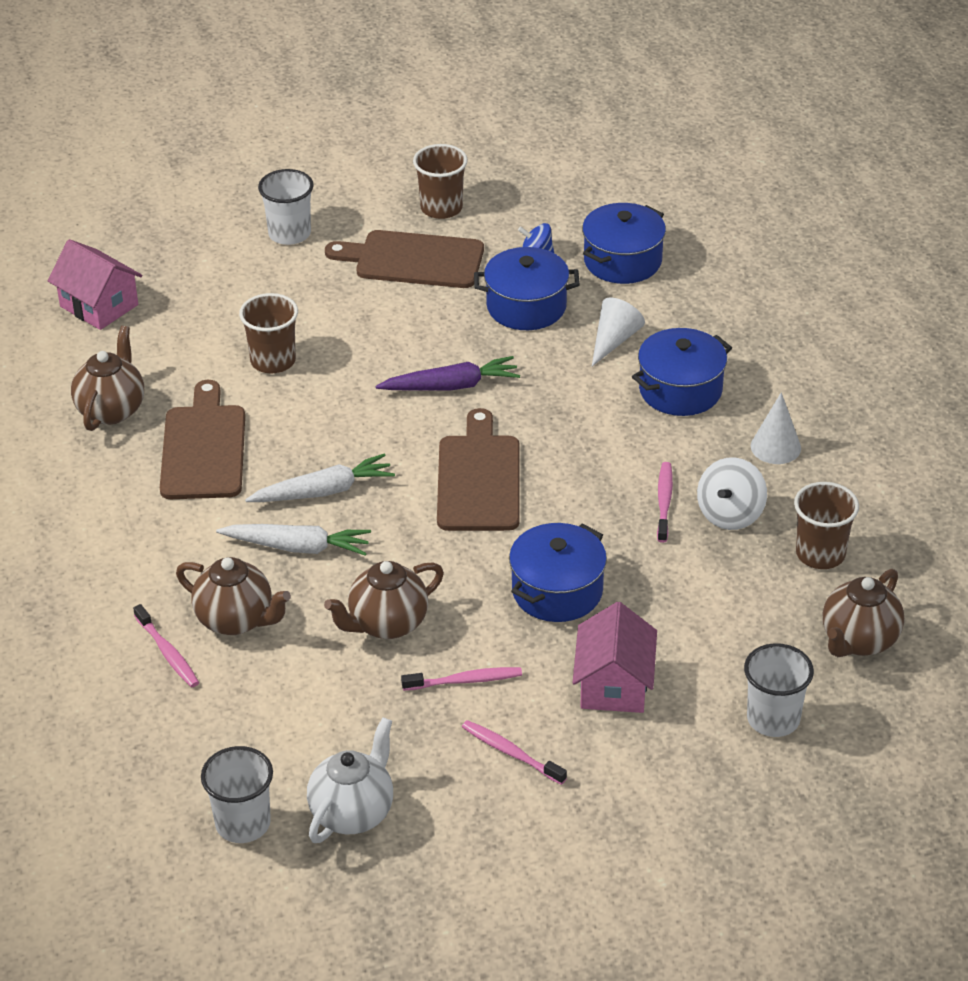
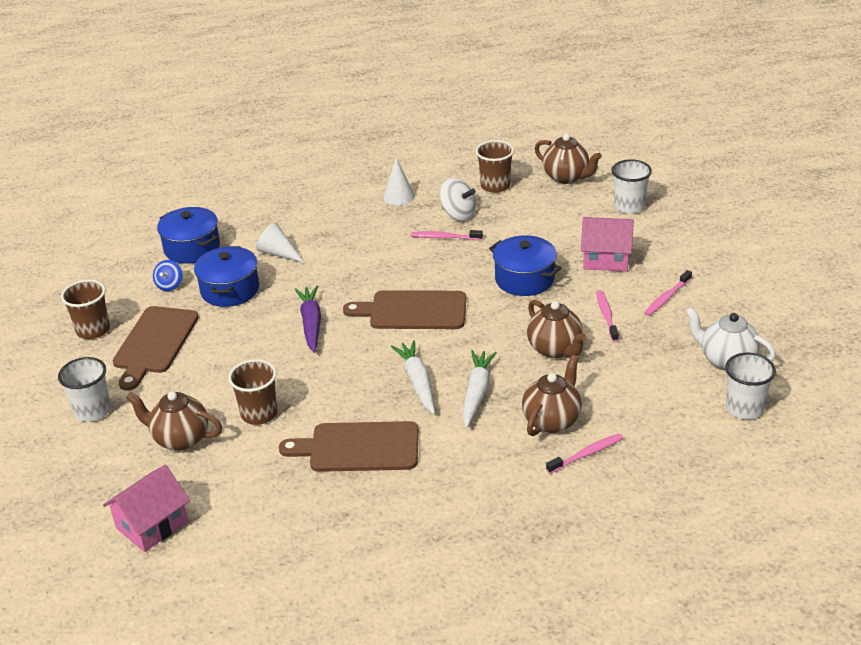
camera: 85 degrees left, 5 degrees down
(111, 410) = (300, 506): brown teapot -> brown teapot (180, 439)
(680, 390) = (337, 229): blue pot -> none

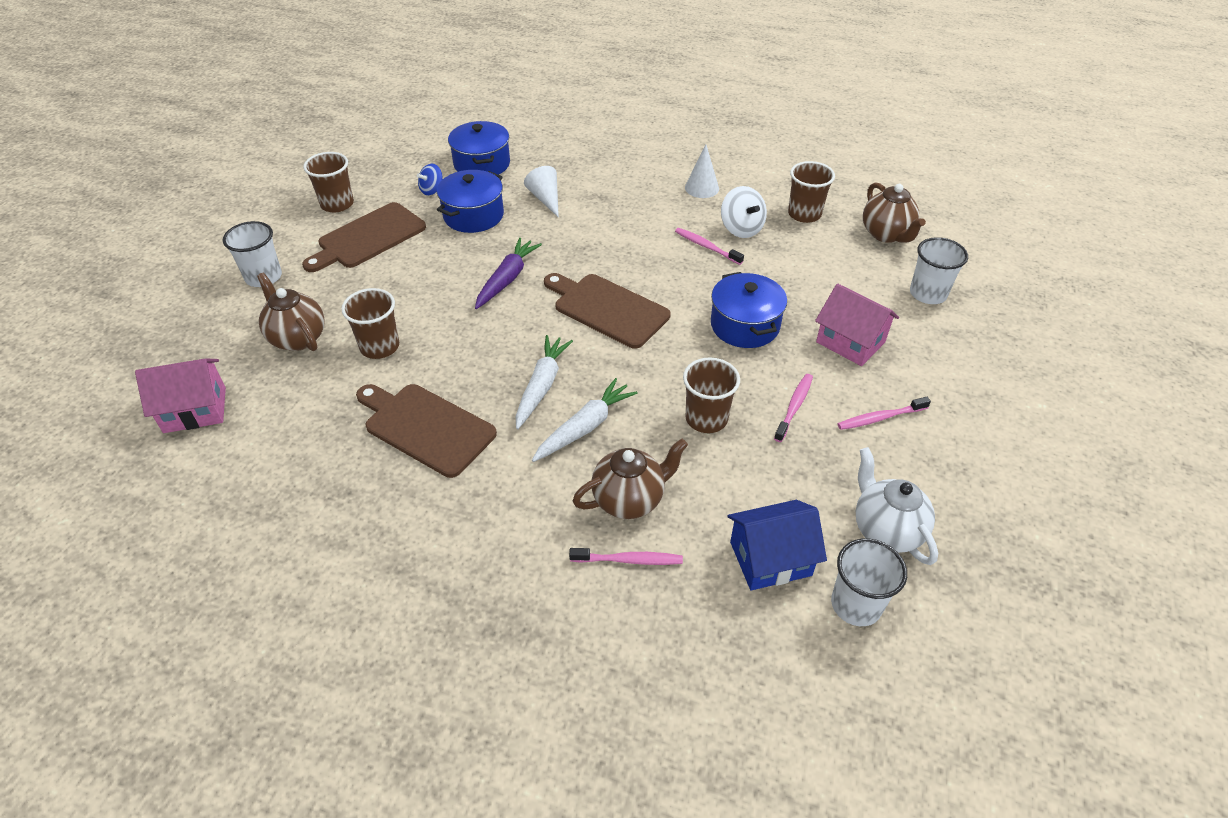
camera: 30 degrees right, 10 degrees up
(555, 349) = (706, 418): brown teapot -> brown cup
(673, 409) = (770, 558): none -> blue house

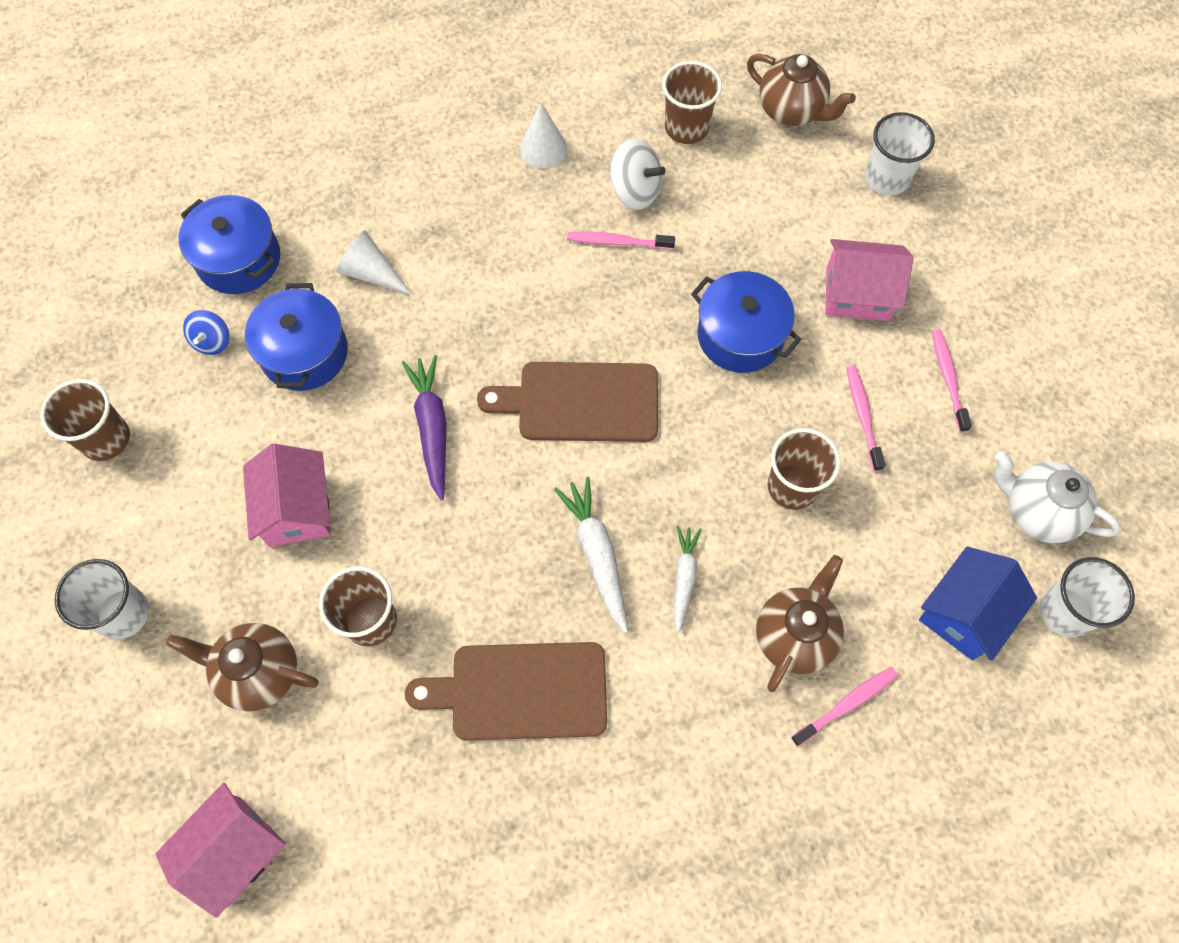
camera: 35 degrees left, 20 degrees up
(368, 237) = (201, 468): brown cutting board -> none
(396, 278) = (296, 509): none -> pink house
(585, 427) = (684, 578): white carrot -> white carrot, size x0.66
(880, 418) = (948, 378): pink toothbrush -> pink toothbrush turned 135 degrees clockwise

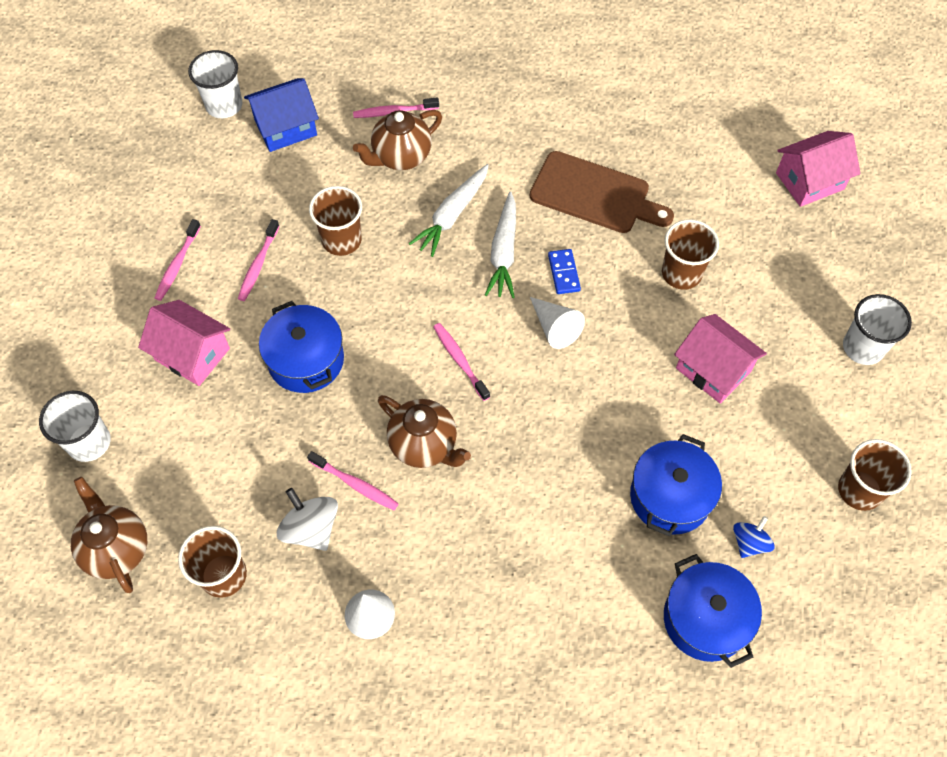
camera: 155 degrees left, 5 degrees down
(259, 673) = (770, 271): brown teapot -> brown teapot (424, 445)
(296, 509) = (713, 369): pink house -> pink house turned 60 degrees counterclockwise
(371, 273) = (586, 550): white cone -> white cone (555, 328)
(432, 428) = (585, 388): purple carrot -> none
(513, 558) = (564, 273): none -> blue domino
(581, 402) = (460, 360): brown cutting board -> pink toothbrush
(684, 578) = (452, 215): white carrot -> white carrot, size x1.52
(1037, 512) = (192, 161): white teapot -> none

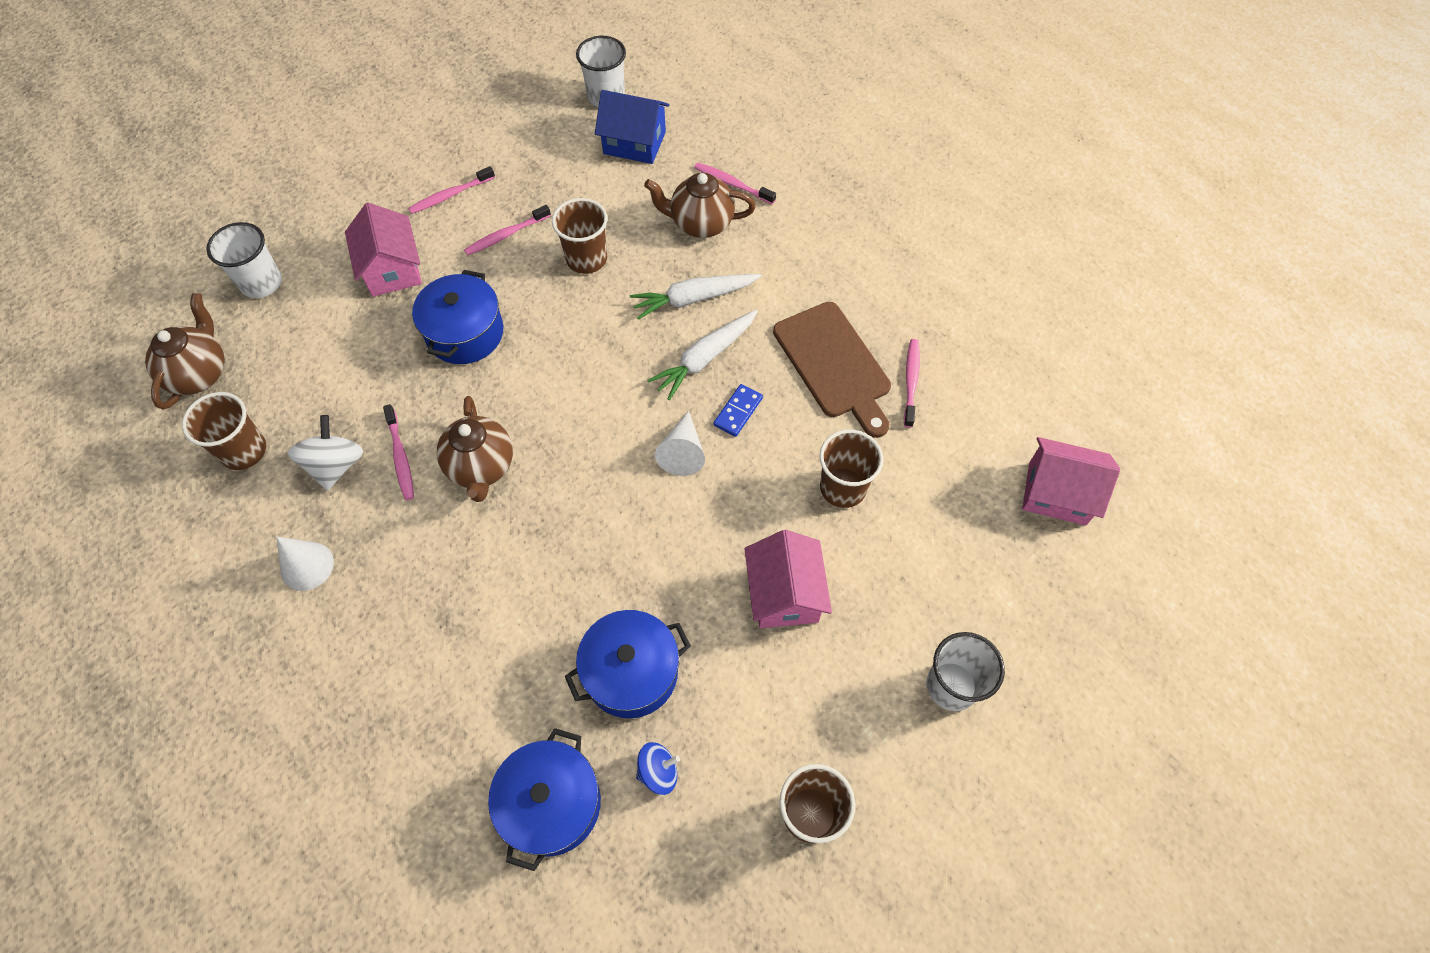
camera: 40 degrees right, 0 degrees up
(460, 360) = (578, 421): pink toothbrush -> pink toothbrush (911, 381)

